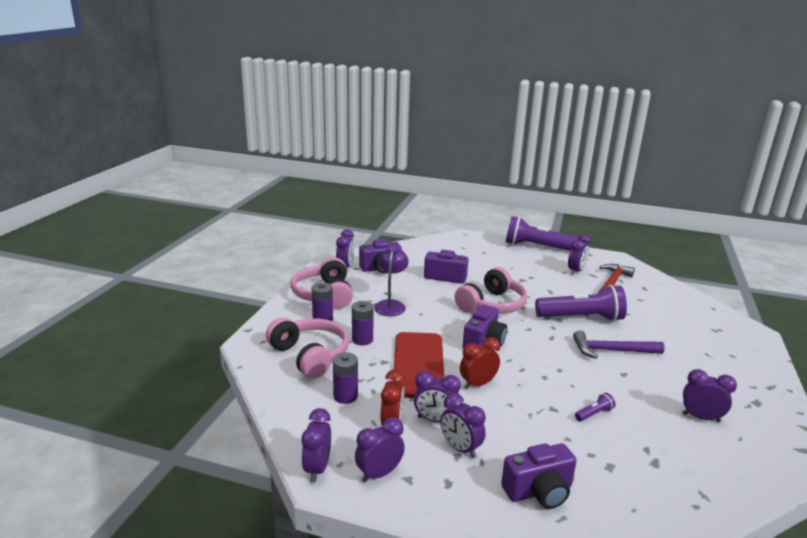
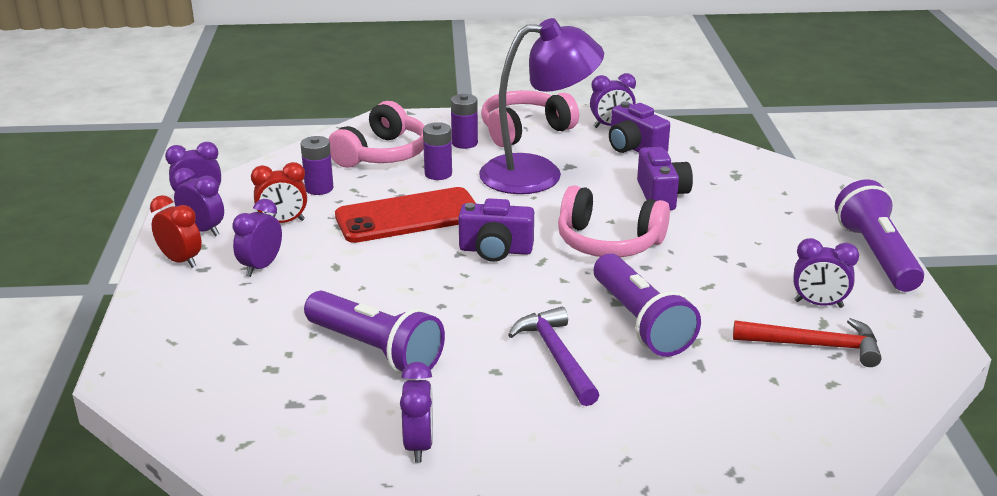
camera: 70 degrees right, 5 degrees up
(391, 305) = (538, 174): purple lamp -> purple lamp, size x1.80
(435, 420) = (304, 244): purple clock -> none
(477, 384) = (391, 260): red clock -> red clock (181, 261)
(539, 491) = (208, 323): purple camera -> none
(594, 413) = (376, 350): purple flashlight -> purple flashlight, size x2.49

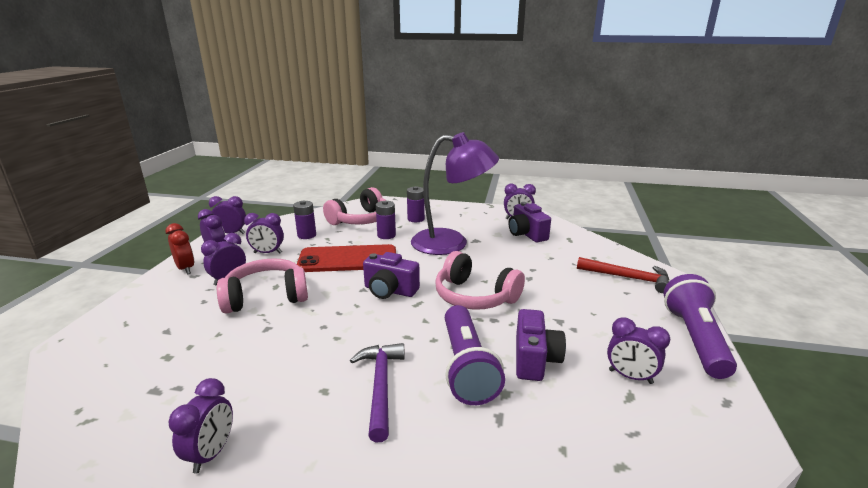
camera: 15 degrees right, 5 degrees down
(283, 222) = (268, 253): red clock -> purple clock
(376, 350) = (250, 355): purple flashlight -> none
(524, 130) = (458, 216): pink headphones -> pink headphones (266, 297)
(662, 195) = (531, 268): purple camera -> purple camera (535, 359)
(814, 346) = (614, 419): red hammer -> red hammer (628, 278)

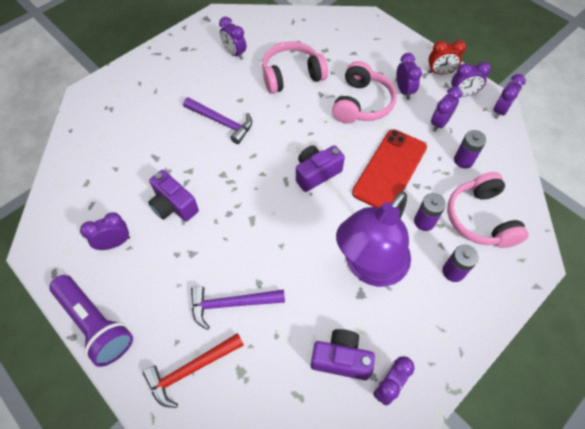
camera: 125 degrees right, 35 degrees up
(466, 367) = (200, 167): purple flashlight -> none
(475, 296) = (265, 222): pink headphones -> pink headphones (292, 75)
(562, 282) = (231, 304): none -> purple hammer

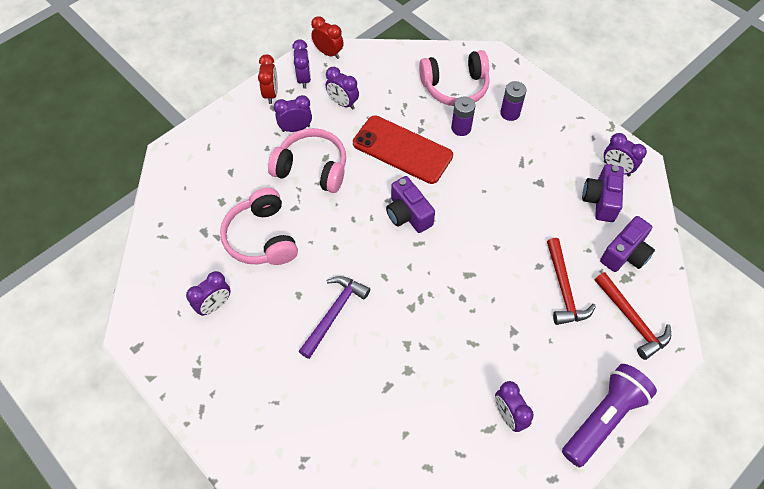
camera: 90 degrees left, 0 degrees up
(174, 205) = (455, 356): purple camera -> purple camera (625, 254)
(231, 304) = (563, 289): purple hammer -> red hammer
(369, 267) = (513, 174): purple lamp -> none
(463, 160) = (390, 90): purple battery -> none
(500, 111) = (328, 53): purple clock -> red clock

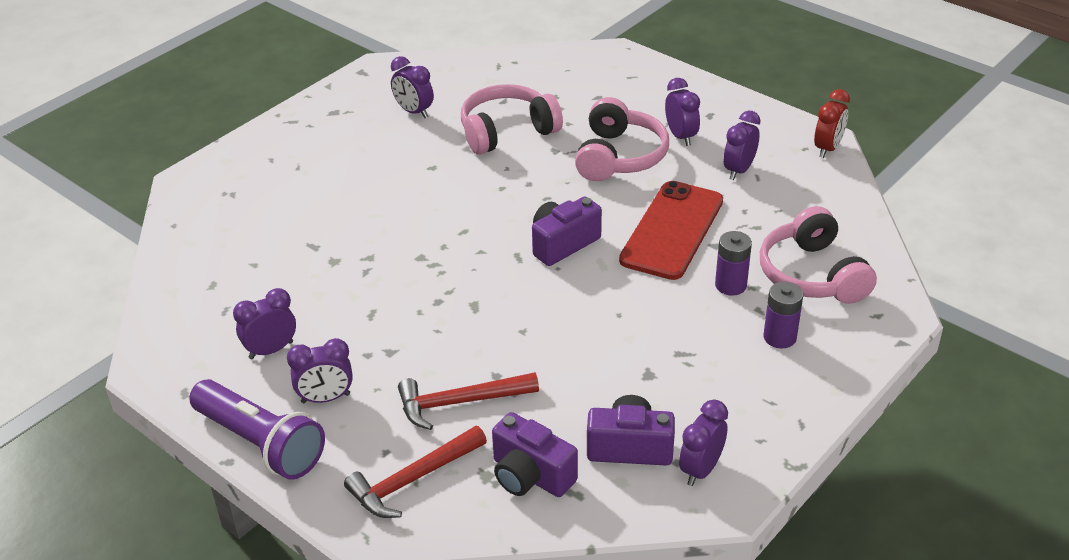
camera: 85 degrees right, 20 degrees down
(271, 94) = (732, 110): red clock -> none
(304, 79) = (770, 133): purple clock -> purple clock (326, 398)
(334, 313) = (408, 196): purple hammer -> none

